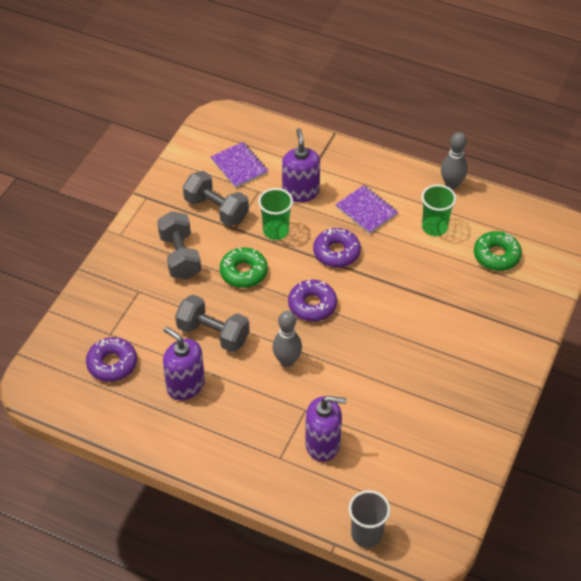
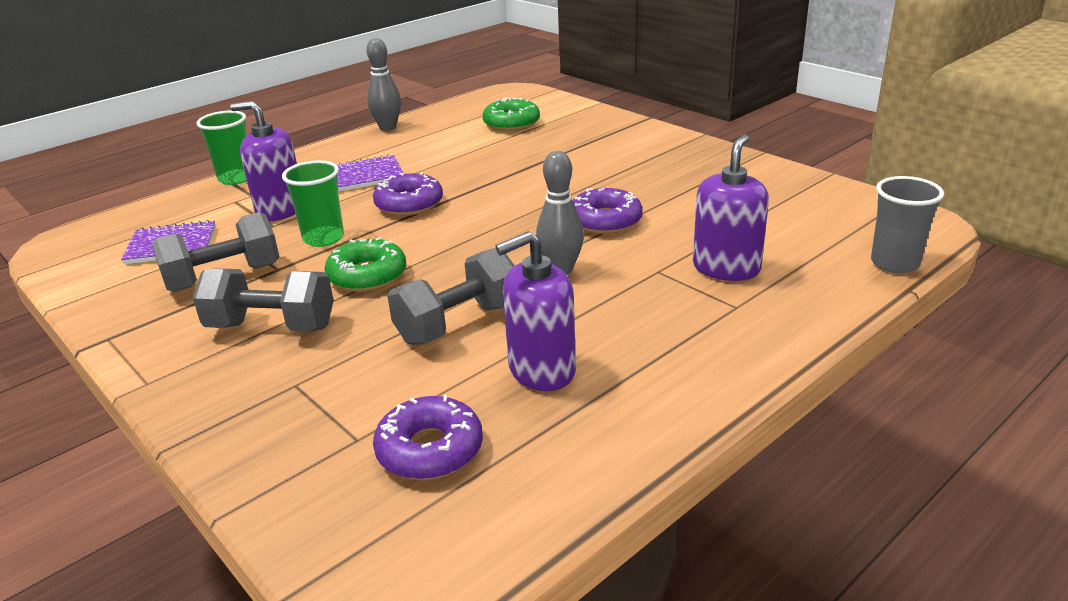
camera: 65 degrees left, 20 degrees down
(312, 305) = (479, 235): purple donut -> purple donut (605, 221)
(434, 227) = (437, 145): green cup -> green cup (236, 178)

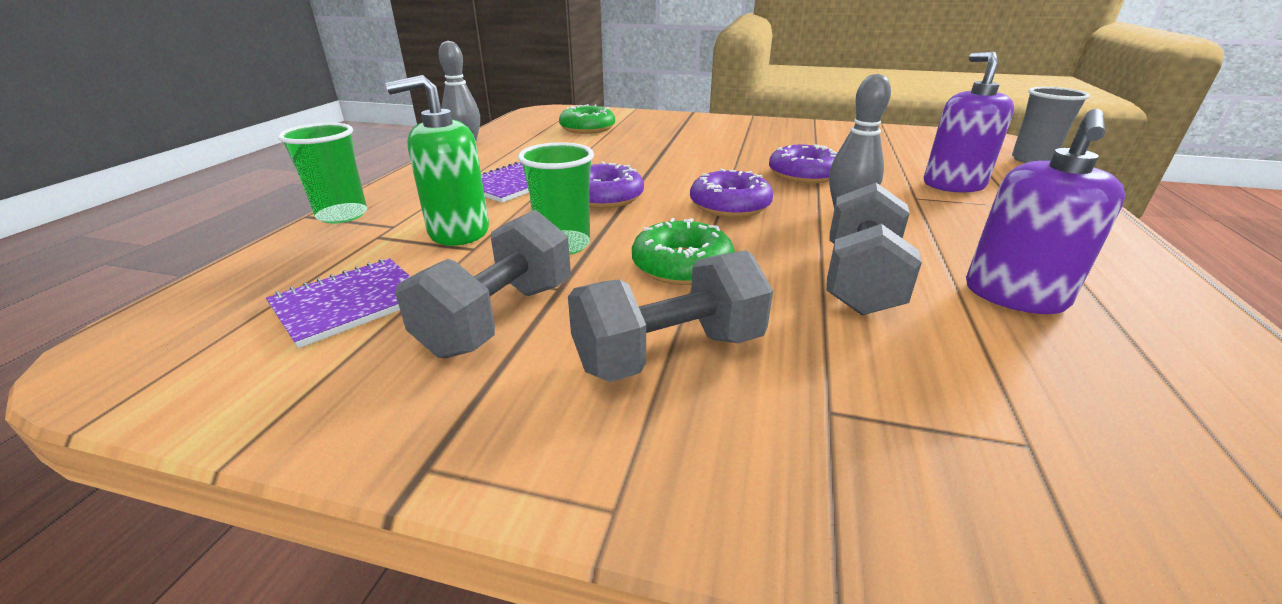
camera: 35 degrees left, 0 degrees up
(280, 210) = (458, 232): purple soap dispenser -> green soap dispenser
(430, 450) = (1115, 418): purple donut -> purple donut (730, 205)

